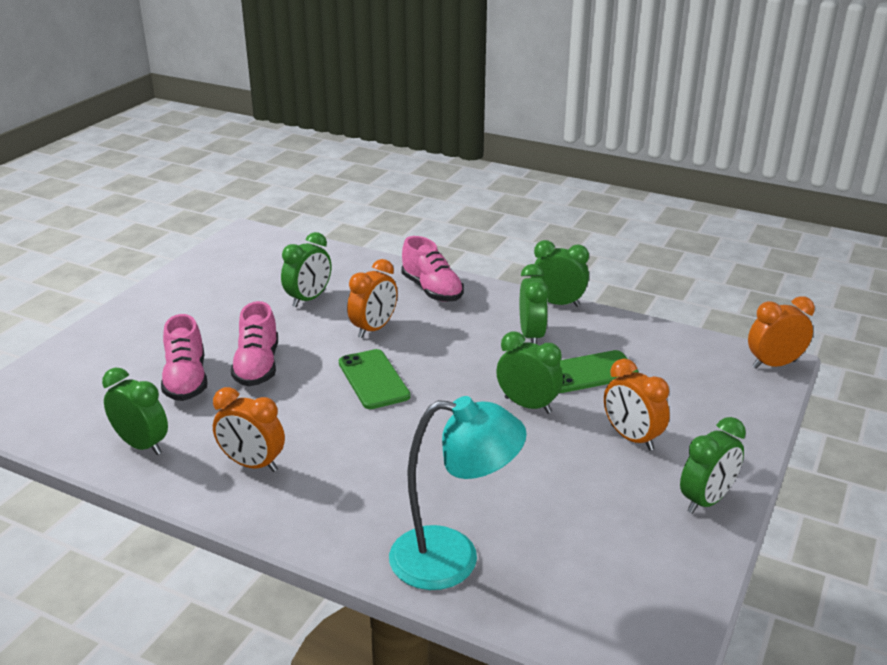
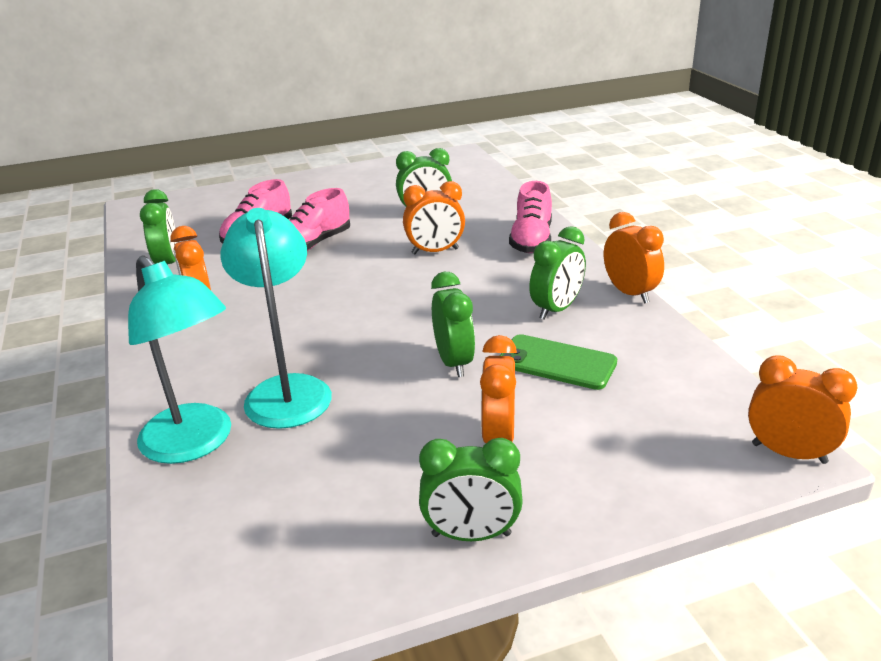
camera: 45 degrees right, 0 degrees up
(373, 379) = (371, 287): green phone -> none
(449, 486) = (286, 390): none -> turquoise lamp
(557, 303) = (630, 293): green clock -> orange clock

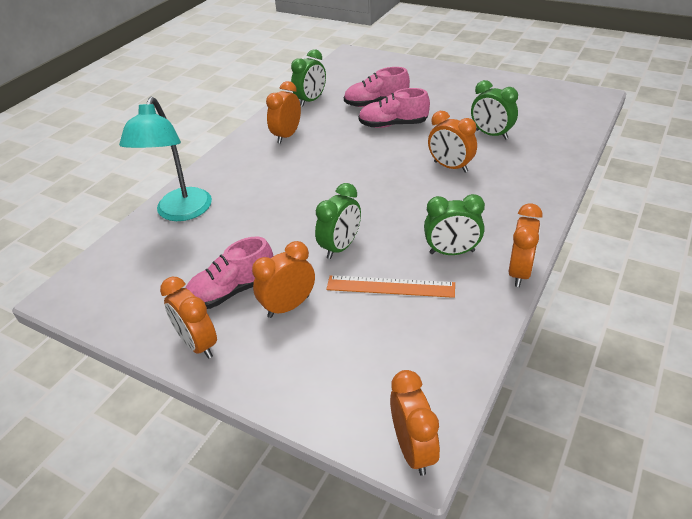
camera: 50 degrees right, 10 degrees up
(286, 390) = (249, 209): turquoise lamp -> none
(471, 535) = (198, 344): green clock -> orange clock
(531, 240) = (524, 193): pink shoe -> pink shoe (232, 291)
(557, 363) = (390, 286): green phone -> orange ruler

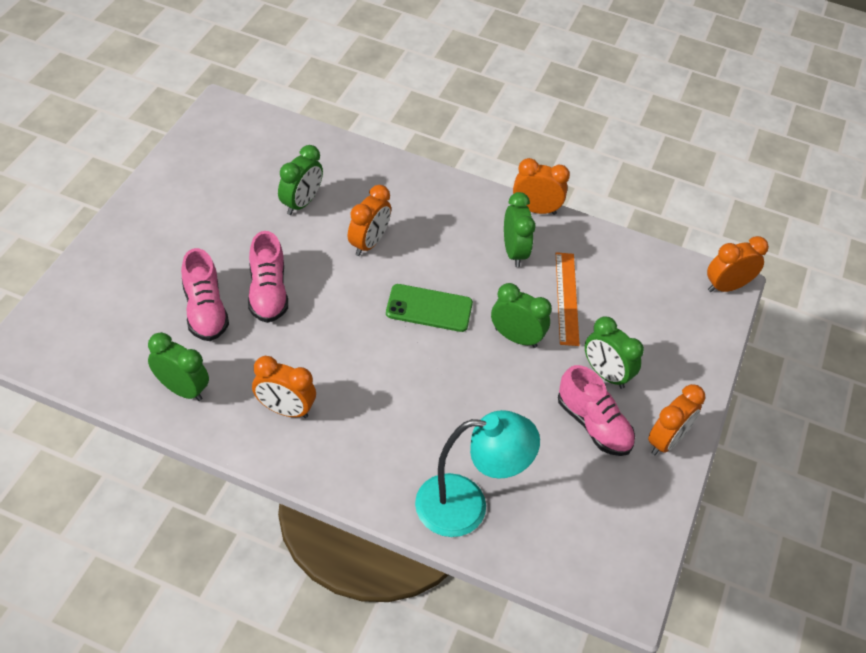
camera: 105 degrees left, 10 degrees up
(288, 306) = (605, 374): orange clock -> green clock
(377, 198) = (429, 308): none -> green phone

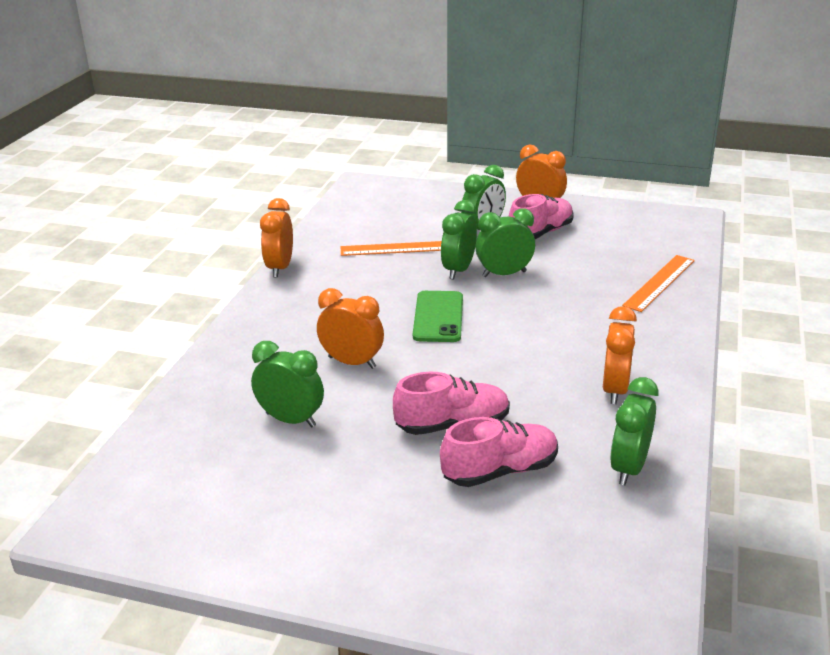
camera: 90 degrees left, 20 degrees down
(467, 506) = (659, 282): turquoise lamp -> orange ruler
(514, 252) = (344, 276): green clock -> green clock (504, 274)
(726, 286) = (363, 184): orange clock -> none

